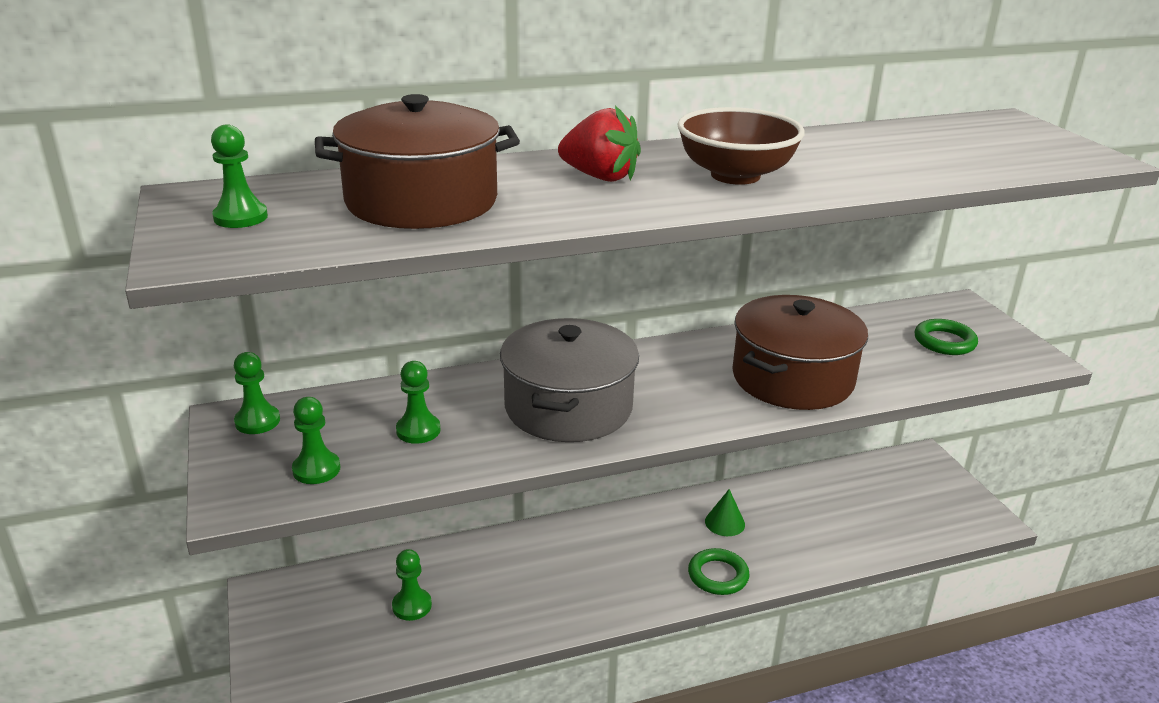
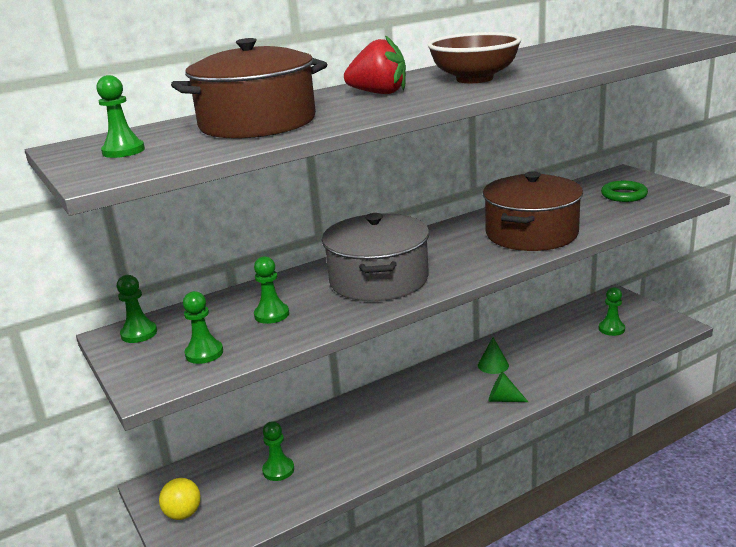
camera: 10 degrees left, 5 degrees down
(284, 636) = (183, 514): none -> yellow ball
(718, 575) = (503, 399): green ring -> green cone
(899, 505) = (611, 329): none -> green pawn

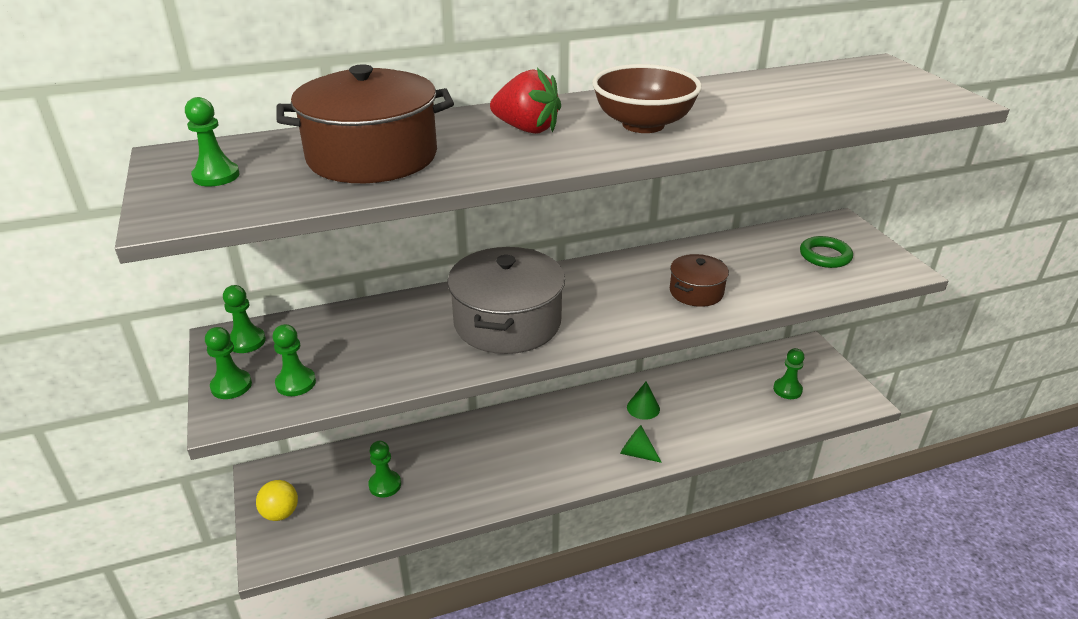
camera: 10 degrees right, 10 degrees up
(271, 315) = (381, 346): green pawn -> green pawn (231, 386)
(531, 234) = (696, 292): brown pot -> brown pot, size x0.53

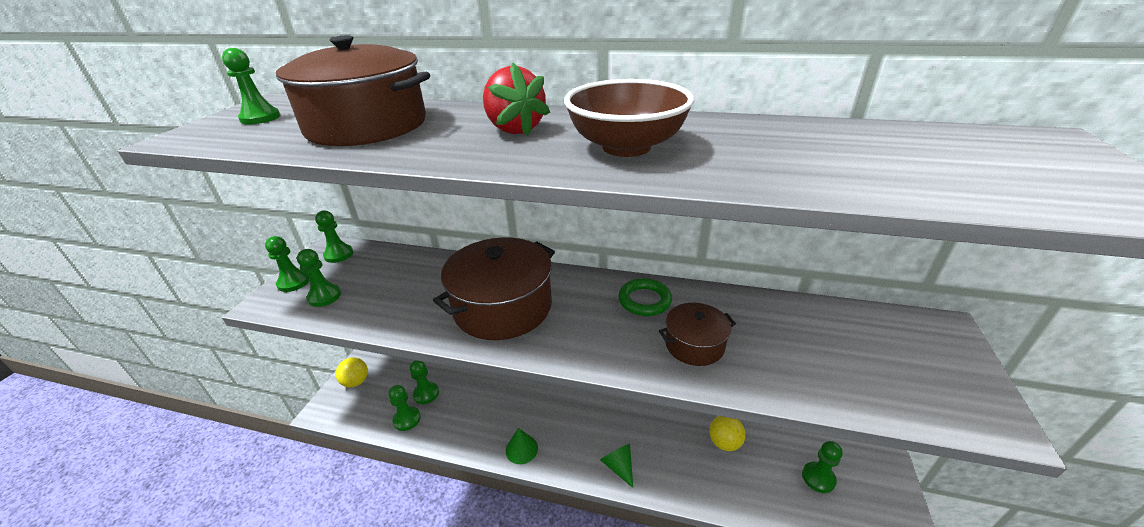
camera: 35 degrees right, 0 degrees up
(388, 516) = (407, 419): none -> green pawn
(507, 322) = (503, 307): grey pot -> brown pot
(643, 408) = (658, 425): green cone -> green cone (521, 449)
(705, 396) = (724, 442): none -> yellow ball
(825, 256) = (887, 361): green ring -> green ring (644, 300)

